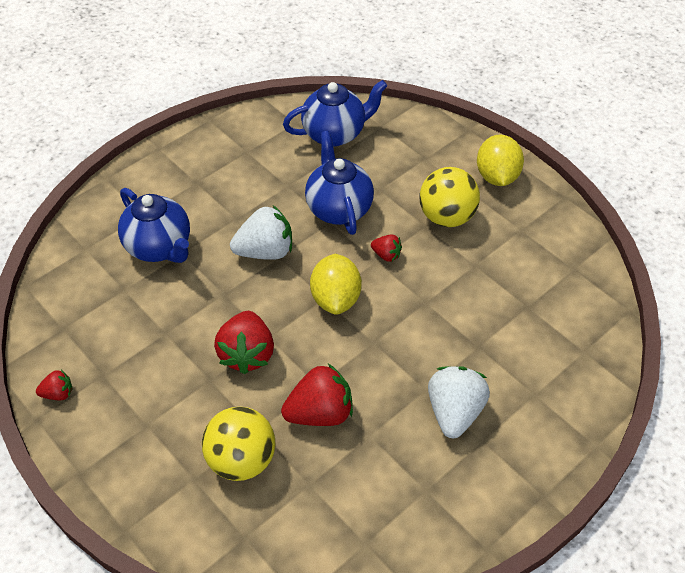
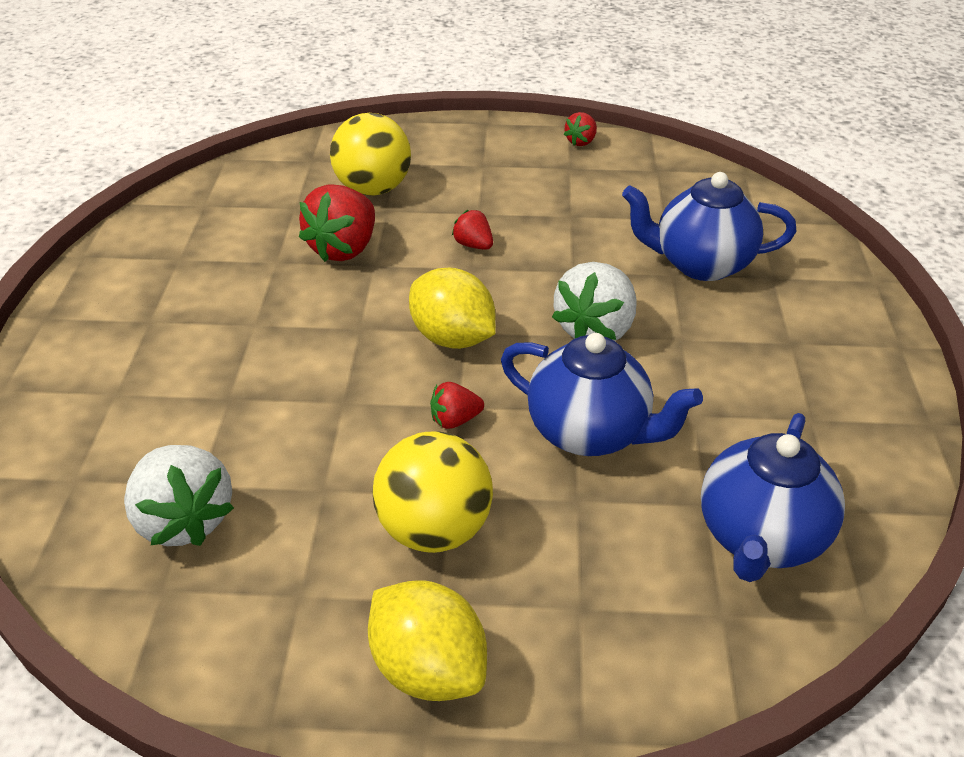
camera: 135 degrees right, 10 degrees down
(247, 354) = (473, 245): red strawberry -> red strawberry, size x0.51
(454, 412) = (202, 324): white strawberry -> white strawberry (184, 520)

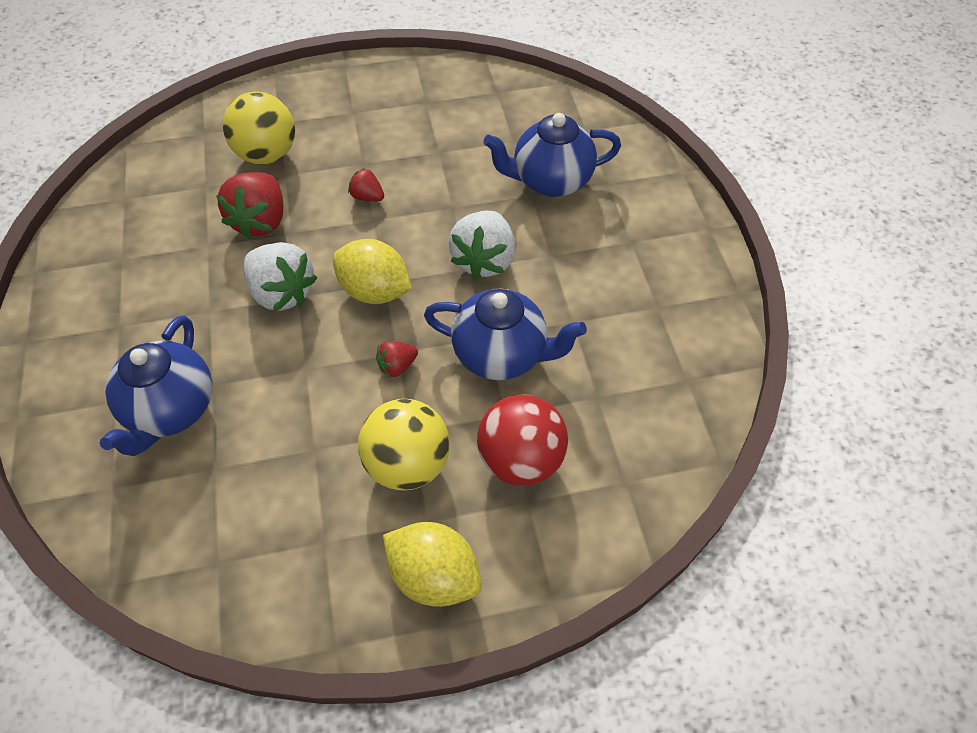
camera: 15 degrees left, 15 degrees up
(184, 520) = (214, 502): white strawberry -> white strawberry (282, 293)
(581, 142) = (429, 73): red strawberry -> none
(583, 556) = (521, 459): none -> red ball
(760, 538) = (640, 415): blue teapot -> blue teapot (171, 410)

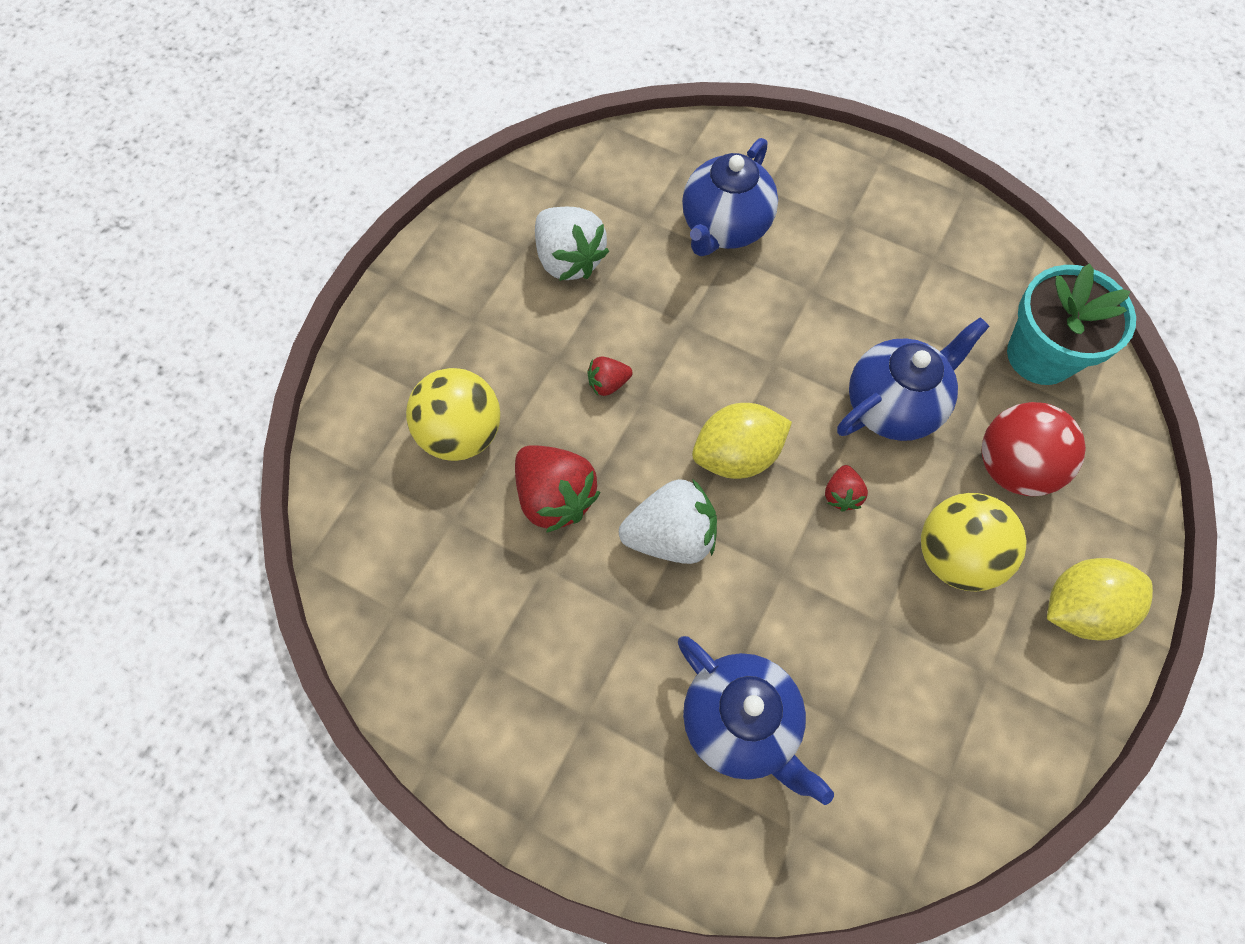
camera: 50 degrees left, 10 degrees up
(484, 260) = (774, 344): white strawberry -> white strawberry (569, 260)
(643, 422) = (1040, 355): none -> turquoise flower pot

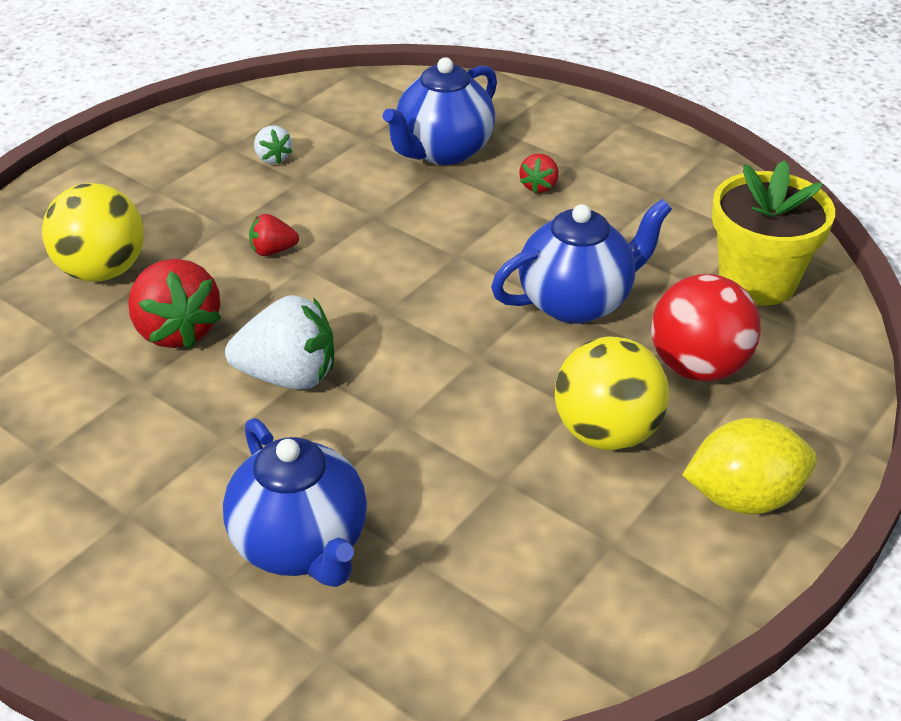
camera: 10 degrees right, 25 degrees down
(569, 260) = (273, 158): white strawberry -> white strawberry, size x0.51
(737, 455) = (388, 321): yellow lemon -> none
(841, 495) = (492, 366): red strawberry -> red strawberry (539, 186)
(1040, 355) = (757, 281): turquoise flower pot -> yellow flower pot

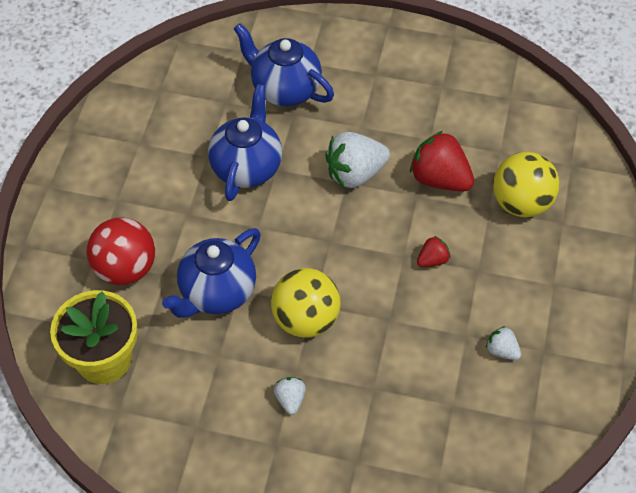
camera: 155 degrees right, 15 degrees up
(443, 151) = (383, 412): blue teapot -> blue teapot (247, 167)
(539, 186) = (290, 400): red strawberry -> white strawberry
(606, 433) = (164, 203): yellow ball -> yellow ball (306, 319)
(743, 497) = (80, 191): yellow lemon -> none

